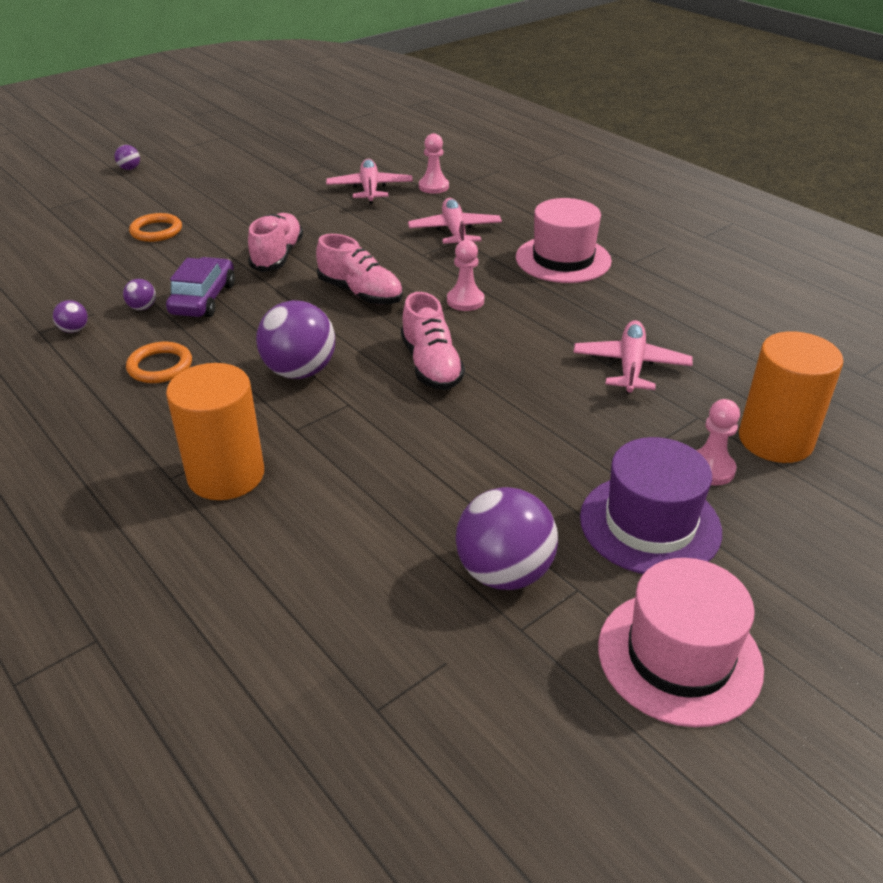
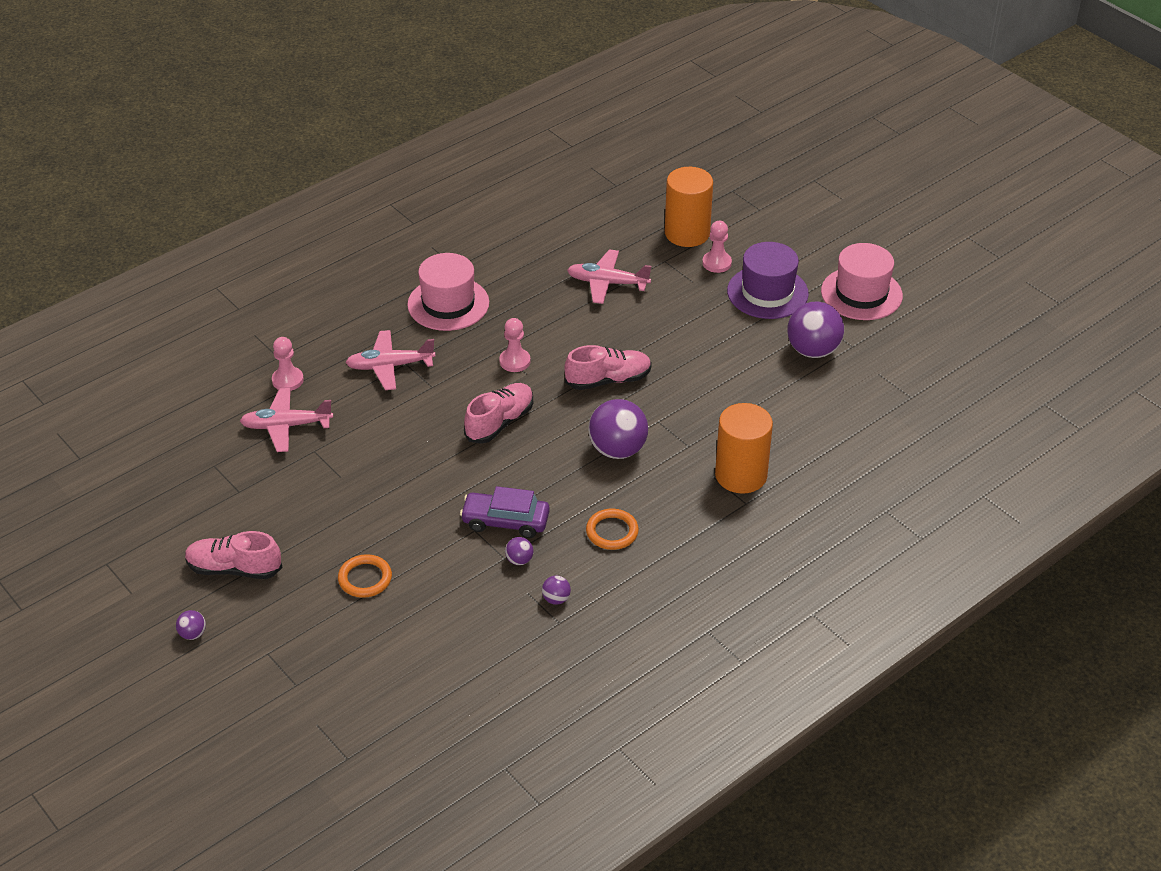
camera: 90 degrees left, 5 degrees up
(277, 256) = (427, 481): pink shoe -> pink shoe (234, 569)

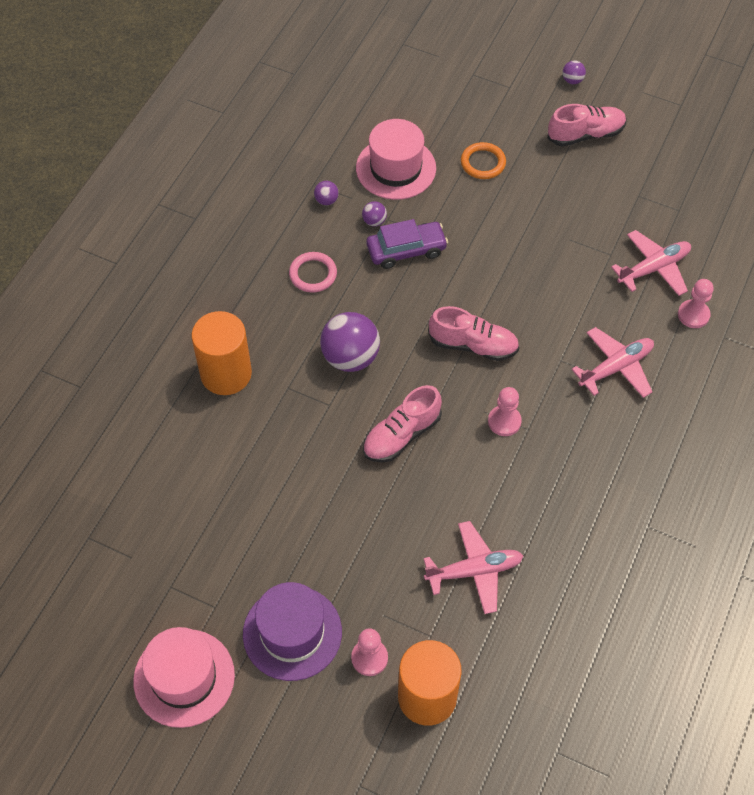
camera: 155 degrees right, 15 degrees up
(448, 304) = (618, 469): pink hat -> pink hat (396, 168)
(500, 422) = (473, 345): pink shoe -> pink shoe turned 90 degrees counterclockwise
(612, 532) = (313, 274): orange ring -> pink ring
(813, 350) = (211, 562): purple ball -> none

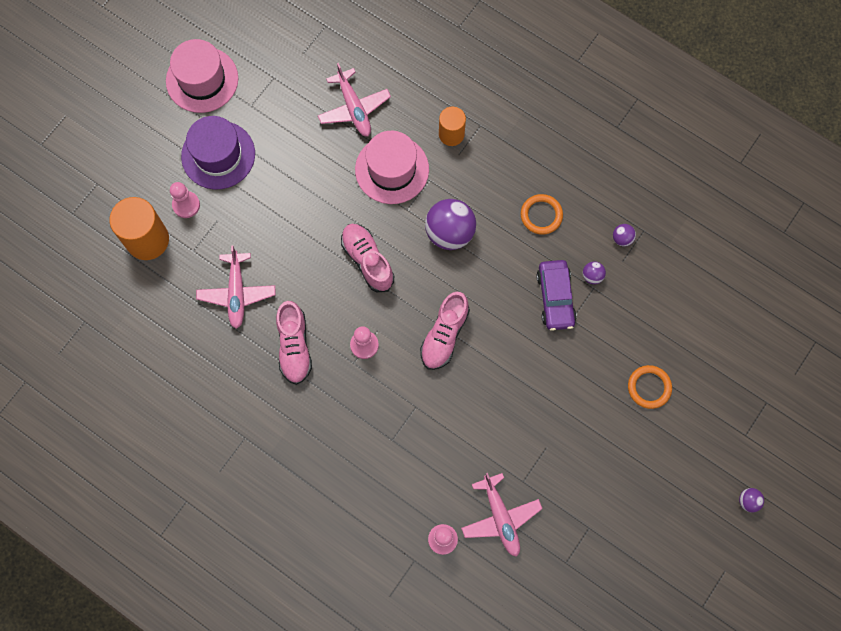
camera: 100 degrees right, 15 degrees up
(226, 374) = (451, 134): orange cylinder -> orange cylinder, size x0.61
(313, 274) = (541, 215): pink ring -> orange ring
(396, 168) = (652, 306): pink hat -> pink hat (392, 169)
(585, 134) = (673, 496): pink shoe -> pink shoe (294, 347)
(616, 367) = (399, 453): pink plane -> pink plane (354, 108)

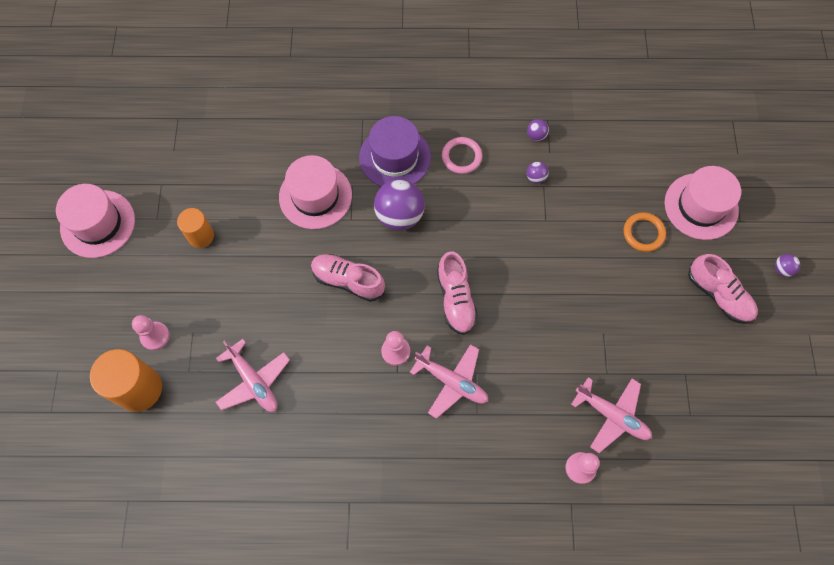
camera: 35 degrees left, 5 degrees down
(218, 155) = (155, 276): purple hat -> purple hat (395, 157)
(294, 347) = (337, 393): pink shoe -> pink shoe (719, 295)
(354, 108) = (248, 167): pink plane -> pink plane (452, 382)
(451, 134) = (344, 139): orange cylinder -> orange cylinder (201, 236)
(541, 215) = (461, 157): orange ring -> pink ring
(555, 298) = (520, 212): purple car -> none
(720, 398) = (701, 206): none -> pink hat

